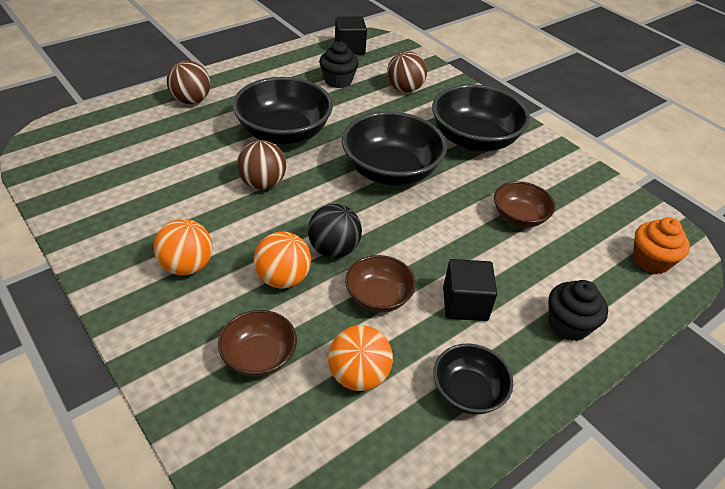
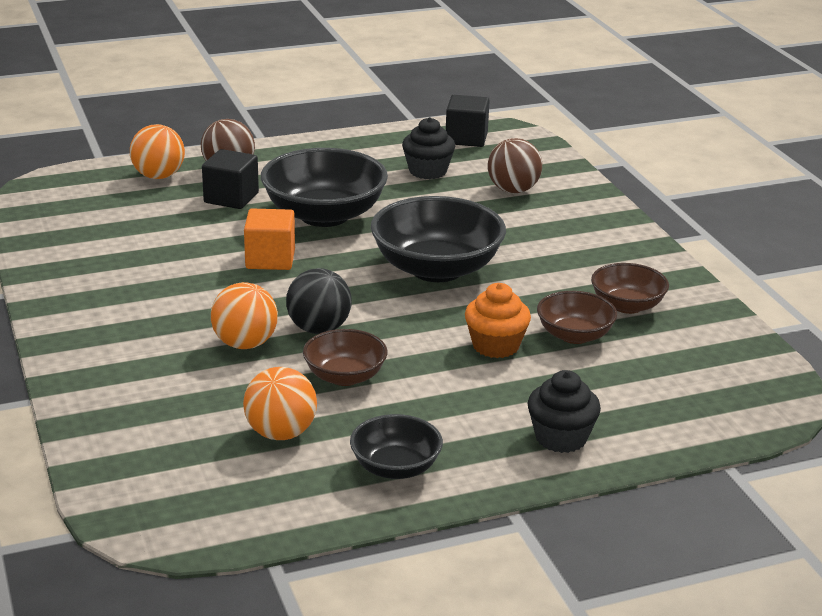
camera: 20 degrees right, 15 degrees down
(187, 266) = (145, 317): orange ball -> orange ball (158, 176)
(259, 356) = (183, 400): brown bowl -> brown bowl (627, 305)
(263, 184) = (270, 259): brown ball -> orange cube
(465, 304) = (445, 399): black cube -> black cube (231, 198)
(474, 139) = (572, 253): black bowl -> none
(650, 260) = (722, 402): orange cupcake -> orange cupcake (495, 346)

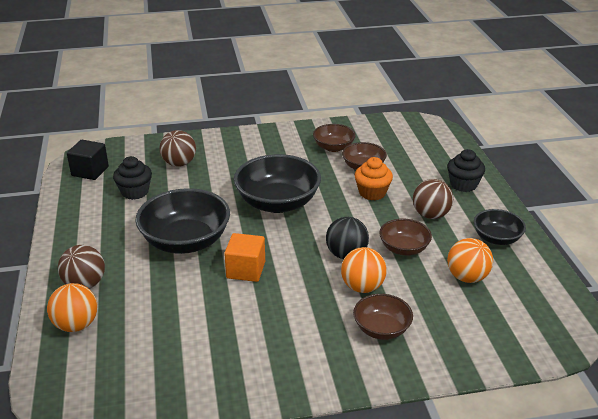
camera: 80 degrees left, 5 degrees up
(157, 361) = (381, 329): none -> brown bowl
(231, 198) = (137, 285): black cube -> none
(447, 401) = (430, 215): none -> brown ball

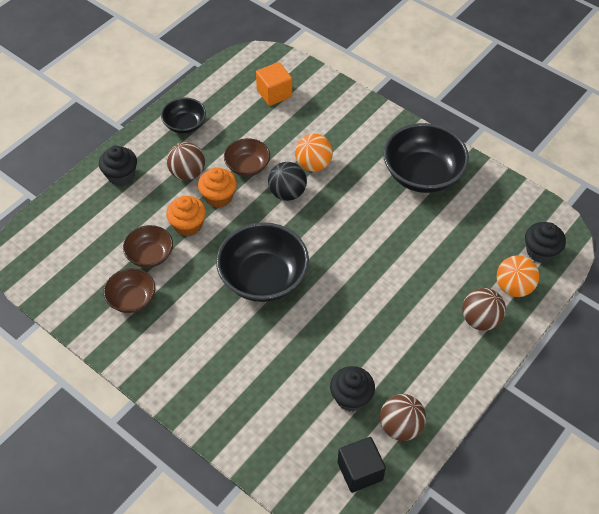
camera: 130 degrees left, 20 degrees up
(75, 372) = (540, 251): none -> black cupcake
(179, 163) = (274, 404): brown ball -> brown ball (400, 427)
(186, 241) = (372, 299): black bowl -> black bowl (422, 174)
(246, 270) = (363, 237): orange cube -> orange cube (274, 93)
(381, 329) = (342, 134): brown bowl -> none
(385, 218) = (218, 197): none -> orange cupcake
(467, 277) = (248, 120): orange ball -> none

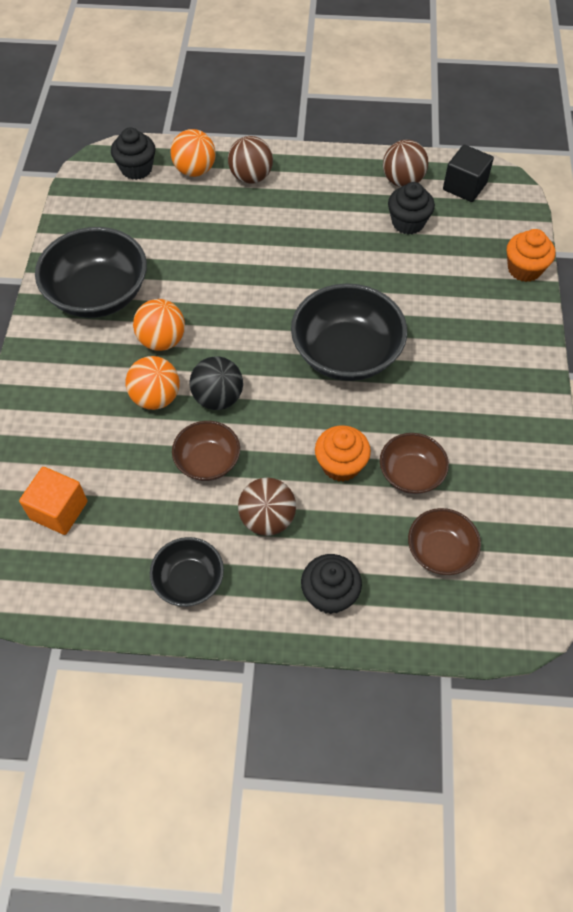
camera: 125 degrees left, 5 degrees up
(132, 299) = (476, 451): brown bowl -> brown bowl (440, 551)
(218, 197) = (276, 461): orange cupcake -> orange cupcake (524, 269)
(356, 188) = (162, 340): none -> orange ball

